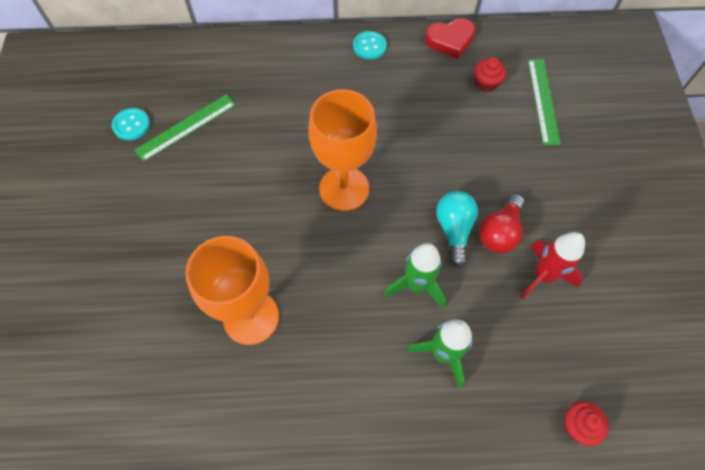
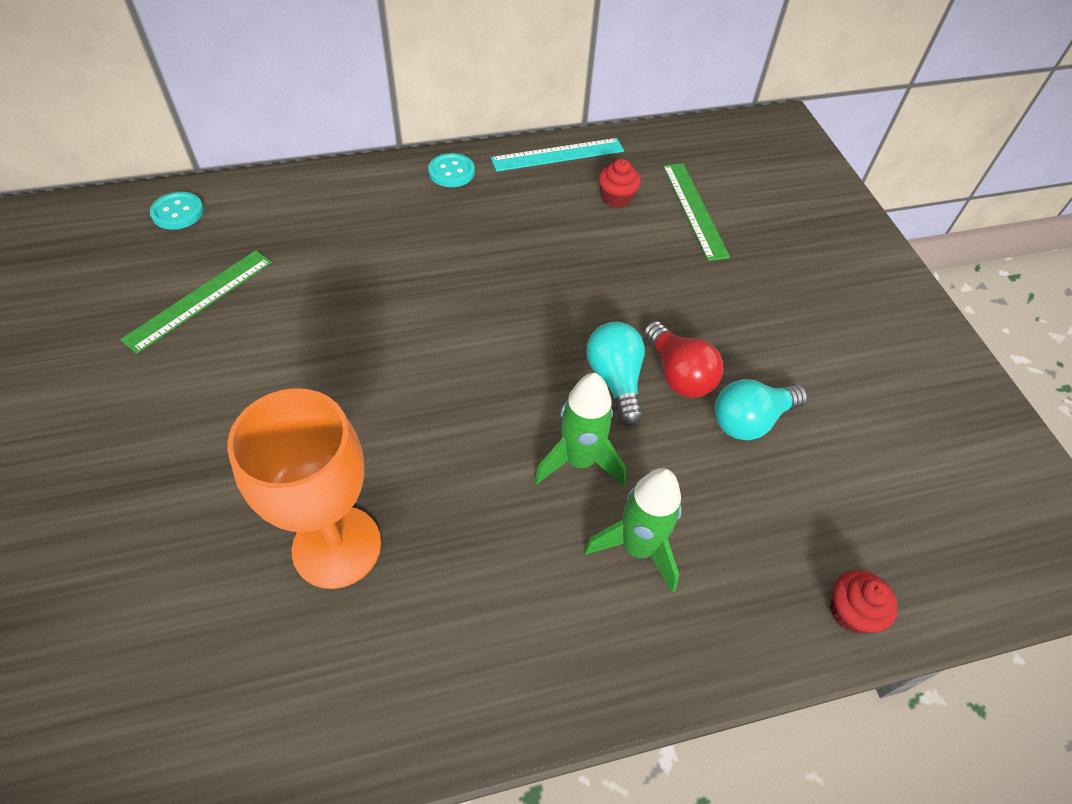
camera: 15 degrees left, 10 degrees down
(131, 125) = (113, 307): turquoise button -> turquoise button (178, 212)
(344, 188) = (449, 349): orange goblet -> none
(450, 40) = (558, 155): red heart -> turquoise ruler
(500, 232) = (678, 374): red light bulb -> red light bulb turned 45 degrees counterclockwise
(543, 276) = (750, 420): red rocket -> turquoise light bulb

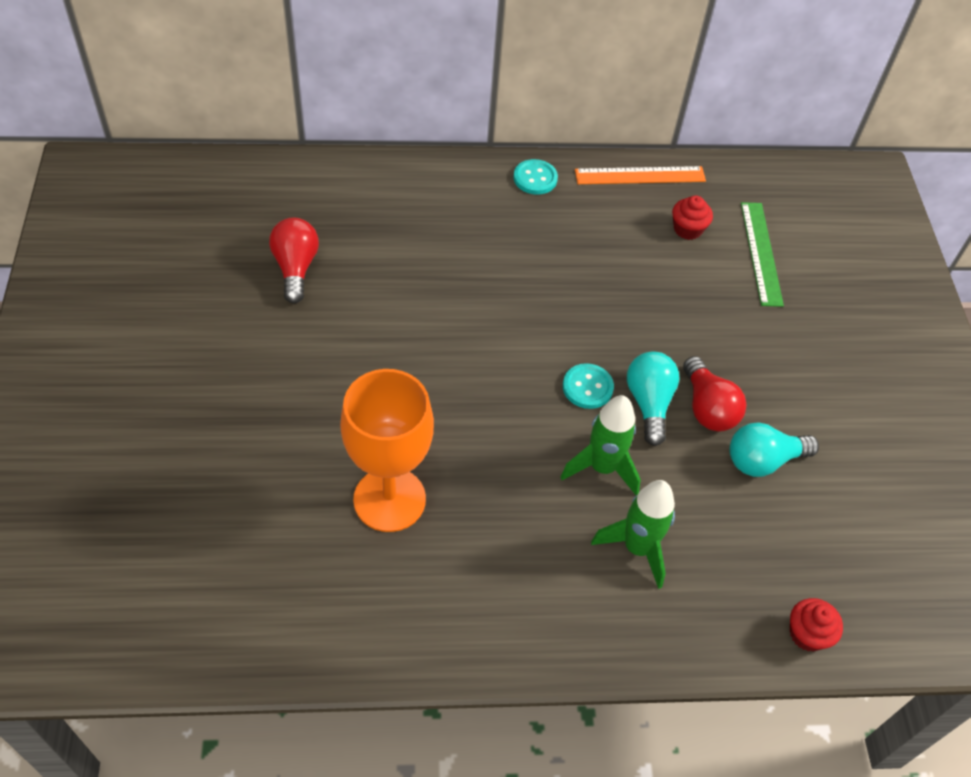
camera: 10 degrees right, 0 degrees up
(178, 212) = (282, 181): turquoise button -> turquoise button (587, 387)
(199, 299) = (295, 268): green ruler -> red light bulb
(558, 155) = (640, 176): turquoise ruler -> orange ruler

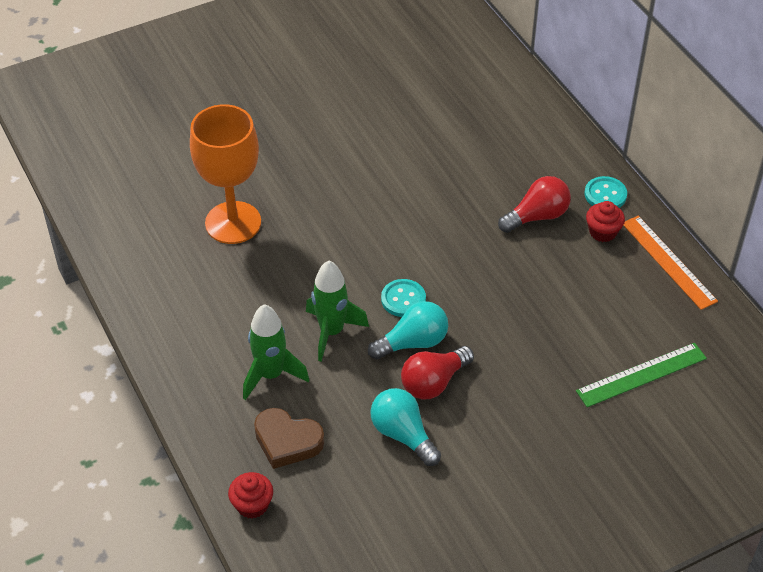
camera: 70 degrees right, 5 degrees down
(295, 268) = (401, 97): red light bulb -> red light bulb (537, 216)
(687, 229) = (628, 314): red cupcake -> red cupcake (602, 232)
(734, 567) = (287, 441): none -> brown heart

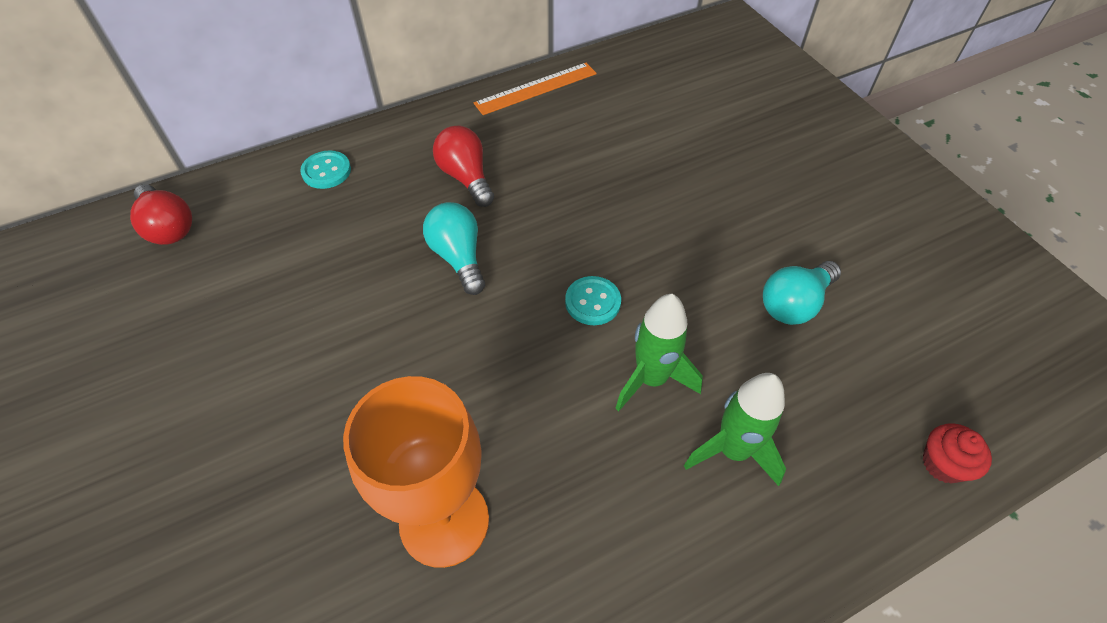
camera: 90 degrees left, 5 degrees up
(287, 441) = (835, 426): brown heart -> none
(413, 342) = (659, 293): turquoise light bulb -> turquoise light bulb (458, 257)
(434, 382) = (715, 274): red light bulb -> red light bulb (168, 227)
(602, 232) = (493, 129): red cupcake -> none
(605, 195) = (440, 124): turquoise button -> turquoise button (326, 171)
(641, 375) = (679, 116): green ruler -> none

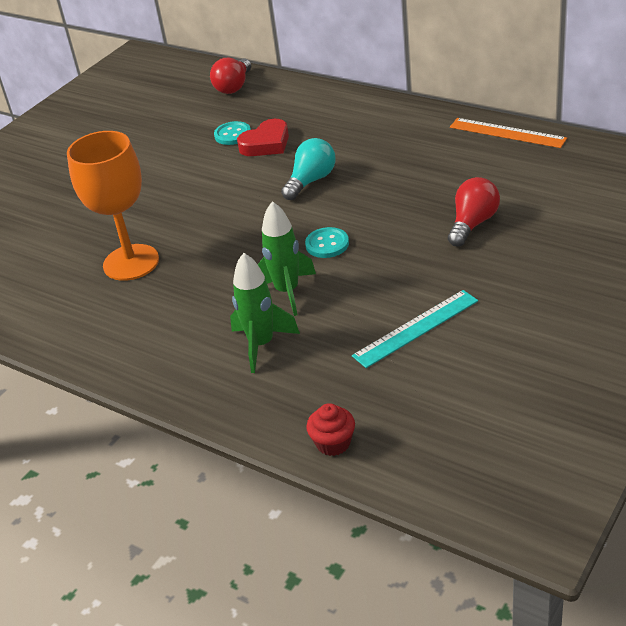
camera: 65 degrees right, 15 degrees down
(326, 171) = (329, 105): turquoise button -> turquoise button (232, 135)
(336, 258) = (266, 144): none -> red heart
(466, 177) = (382, 150): red light bulb -> red light bulb (472, 224)
(794, 304) = (416, 328): turquoise light bulb -> turquoise ruler

